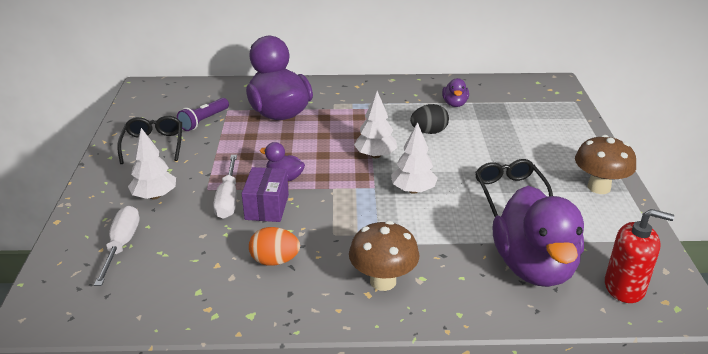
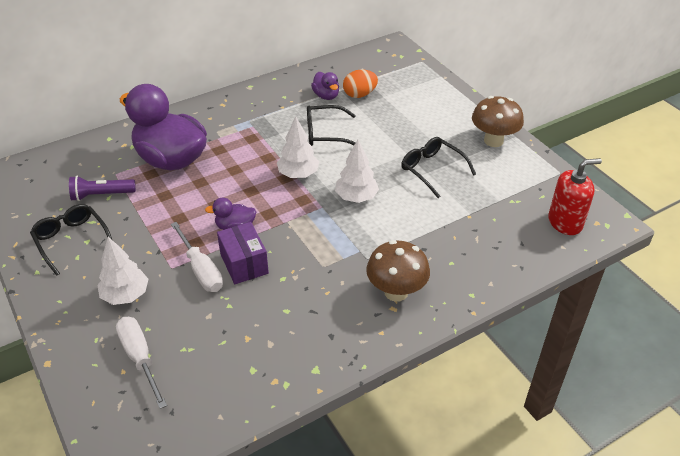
camera: 30 degrees left, 10 degrees up
(204, 121) = (101, 195): purple flashlight -> purple flashlight turned 75 degrees clockwise
(275, 261) = (294, 312): orange egg -> orange egg (359, 94)
(429, 132) = (325, 133): black egg -> black glasses
(534, 267) = (495, 231): purple duck -> none

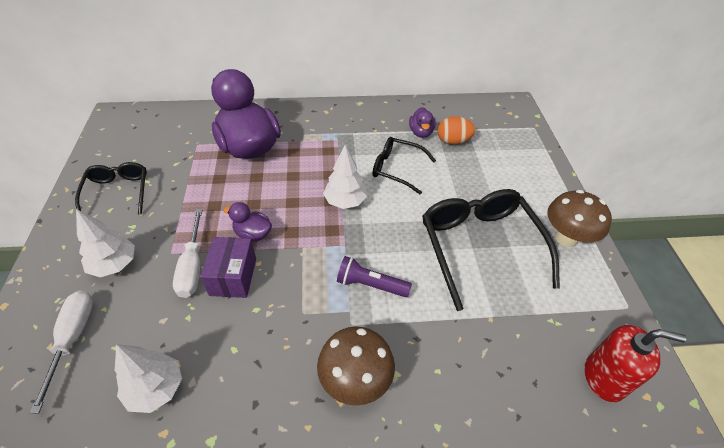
camera: 25 degrees right, 5 degrees up
(101, 195) = (172, 159): purple flashlight -> purple flashlight (370, 285)
(356, 197) = (384, 248): white tree -> white tree (156, 388)
(432, 170) = (480, 247): black glasses -> black glasses, size x1.71

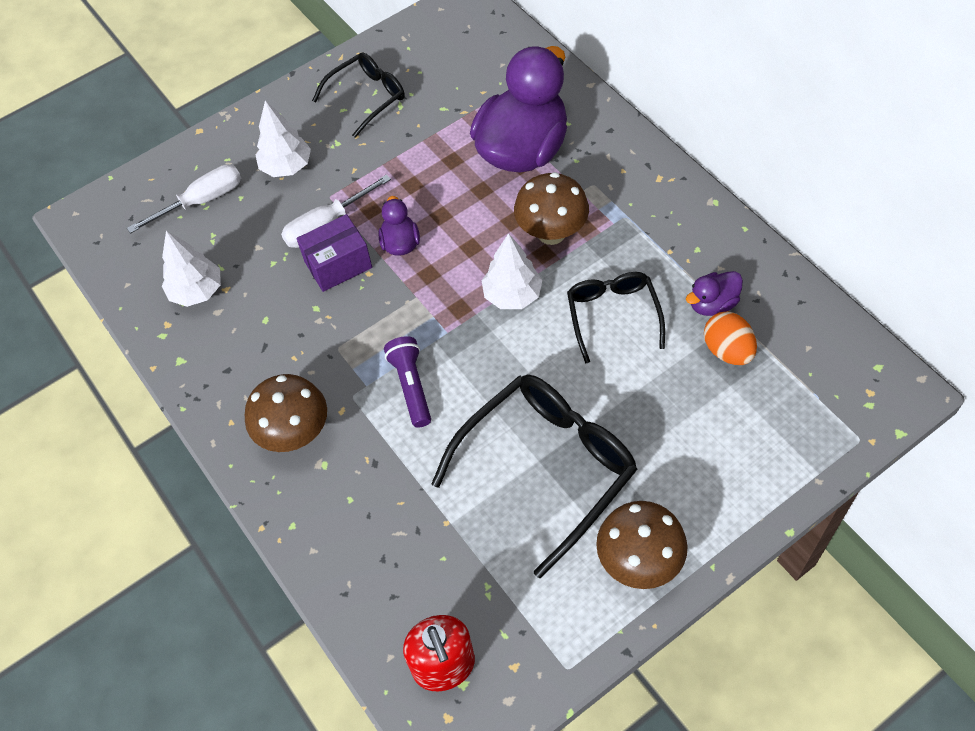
camera: 65 degrees right, 10 degrees up
(318, 164) = (551, 233): none -> brown mushroom

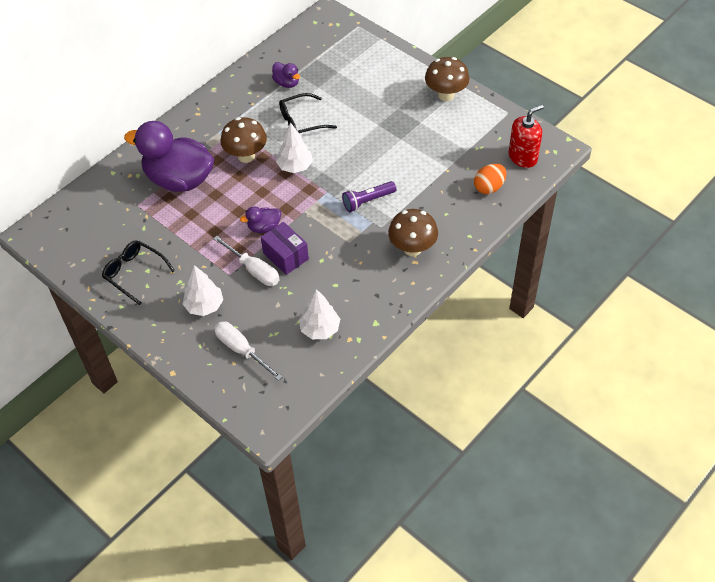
camera: 105 degrees left, 5 degrees down
(546, 468) = (405, 135): black glasses -> none
(727, 350) = (316, 75): orange egg -> orange egg (489, 187)

